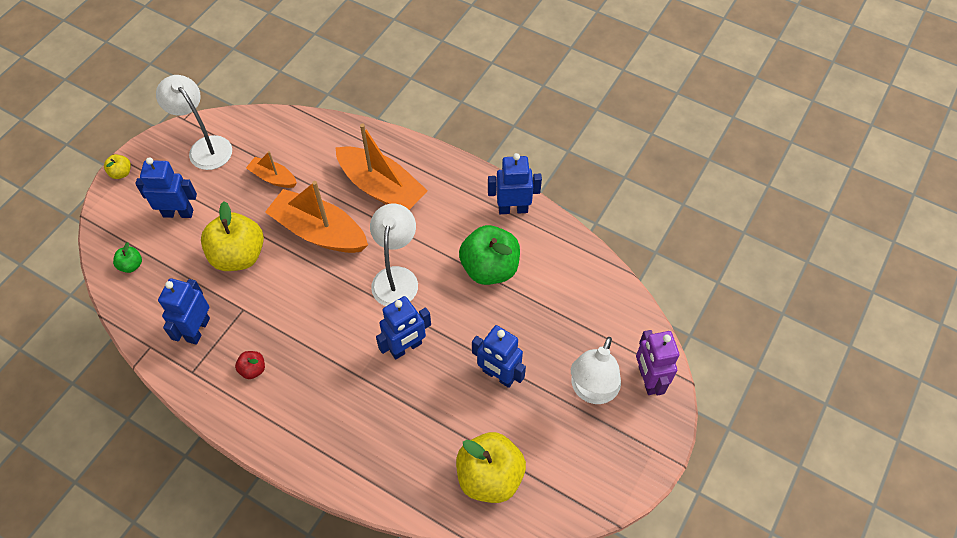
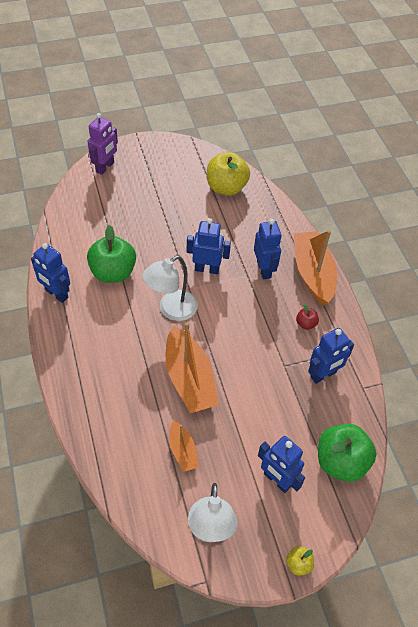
camera: 140 degrees left, 5 degrees down
(131, 265) = (341, 462): green apple -> green apple, size x2.23
(238, 255) = (258, 406): yellow apple -> none
(381, 188) = (117, 376): orange boat -> orange boat (312, 273)
(498, 375) = (173, 221): blue robot -> blue robot (264, 269)
(591, 391) = (137, 182): white lamp -> none

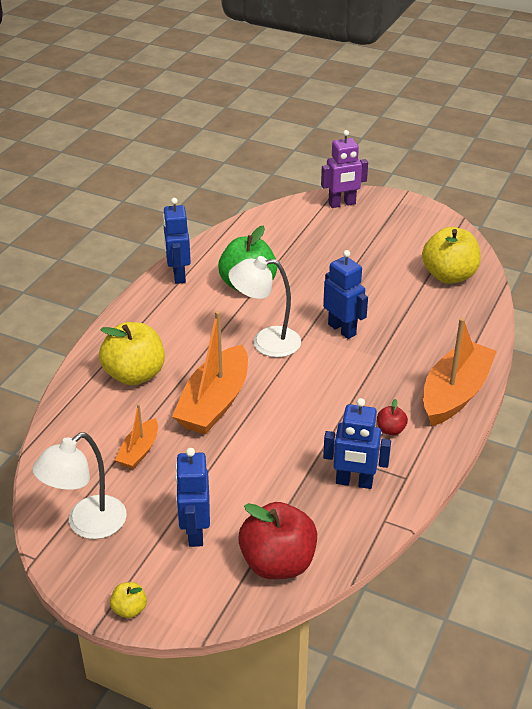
camera: 45 degrees right, 15 degrees down
(115, 395) = (134, 375): none -> yellow apple
(264, 269) = (403, 361): blue robot -> none
(341, 462) = (278, 563): green apple -> red apple

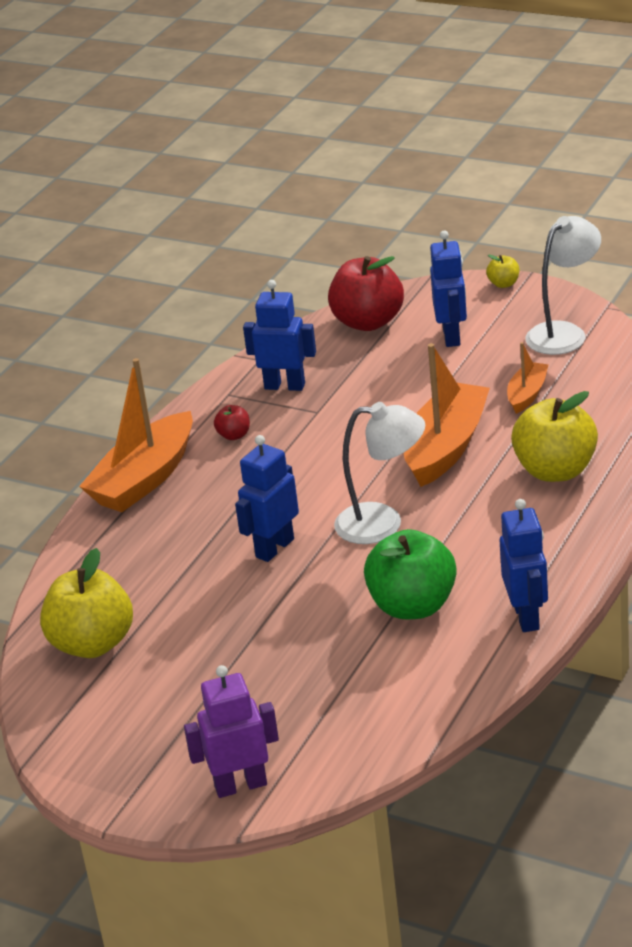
camera: 175 degrees left, 5 degrees down
(342, 329) = (274, 548): blue robot -> blue robot turned 75 degrees clockwise

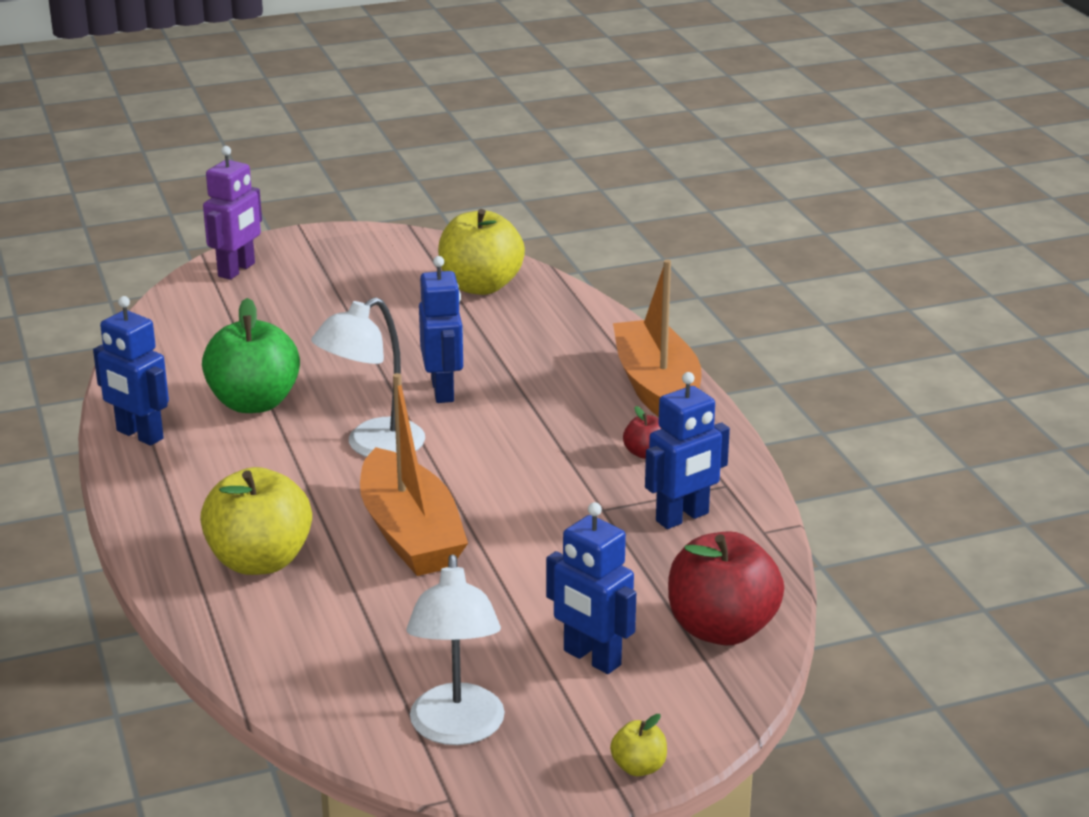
camera: 130 degrees right, 5 degrees down
(527, 394) = (398, 628): orange boat -> none

